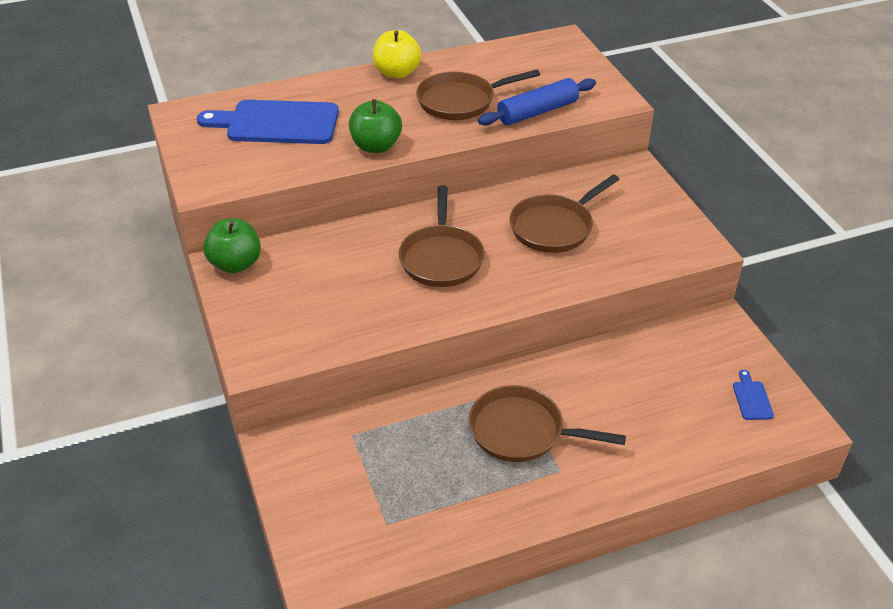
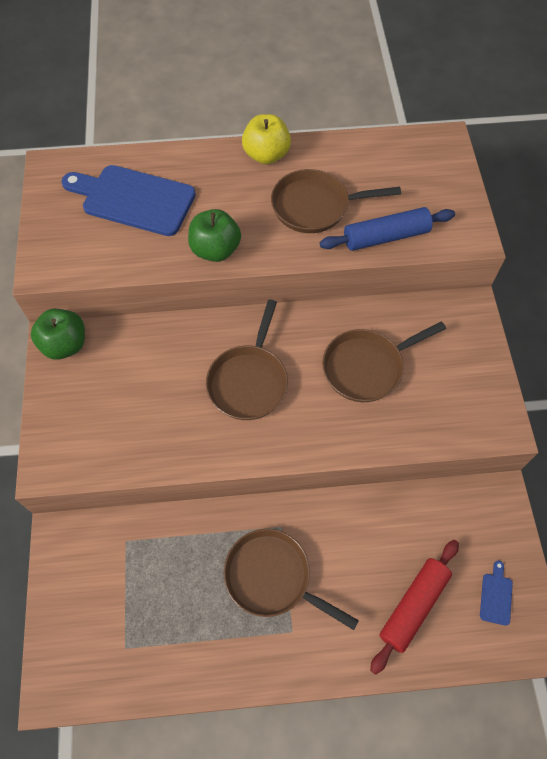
camera: 15 degrees right, 20 degrees up
(674, 423) = (413, 606): none -> red rolling pin

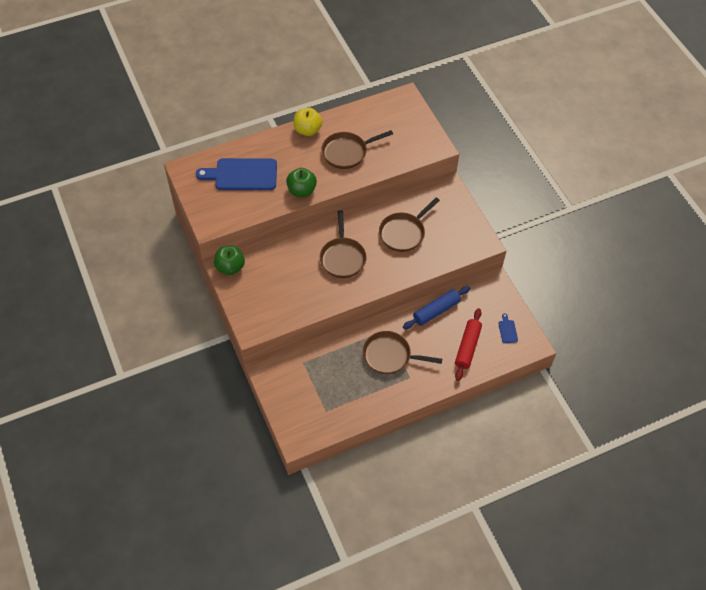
camera: 20 degrees left, 5 degrees down
(386, 237) = (392, 159): blue rolling pin -> blue rolling pin (436, 311)

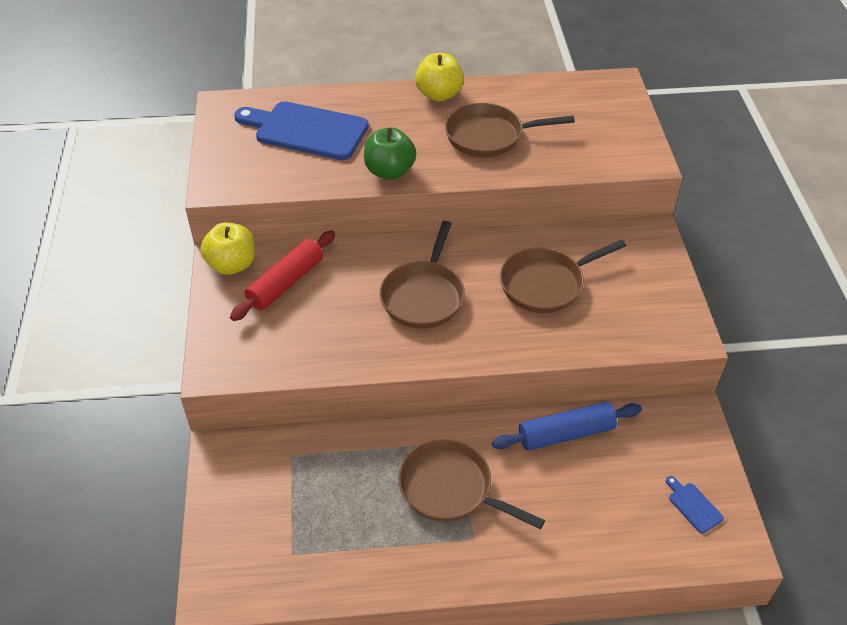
camera: 20 degrees right, 10 degrees down
(230, 267) = (232, 265): green apple -> yellow apple
(467, 347) = (604, 515): red rolling pin -> red rolling pin (286, 283)
(507, 330) = (693, 506): blue cutting board -> blue cutting board turned 45 degrees counterclockwise

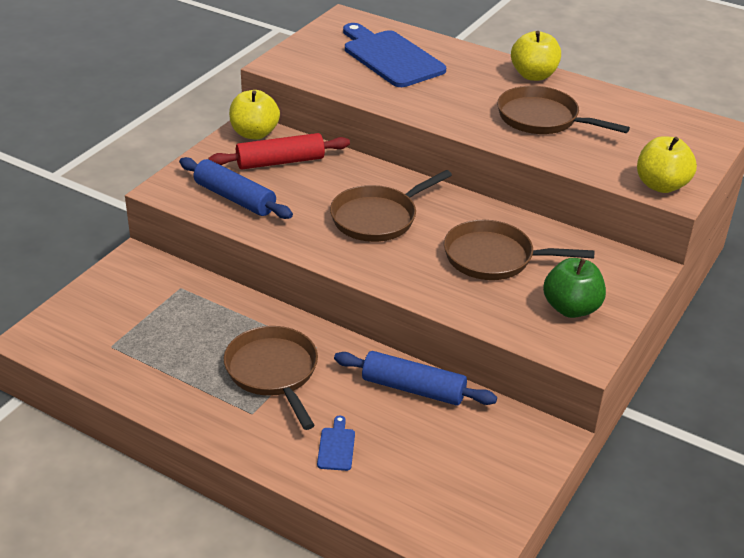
camera: 35 degrees right, 10 degrees down
(286, 343) = (235, 198): none -> blue rolling pin
(389, 171) = (424, 108): green apple -> green apple (571, 308)
(632, 158) = (661, 185): none -> yellow apple
(693, 506) = (468, 500): blue cutting board -> blue cutting board (336, 446)

